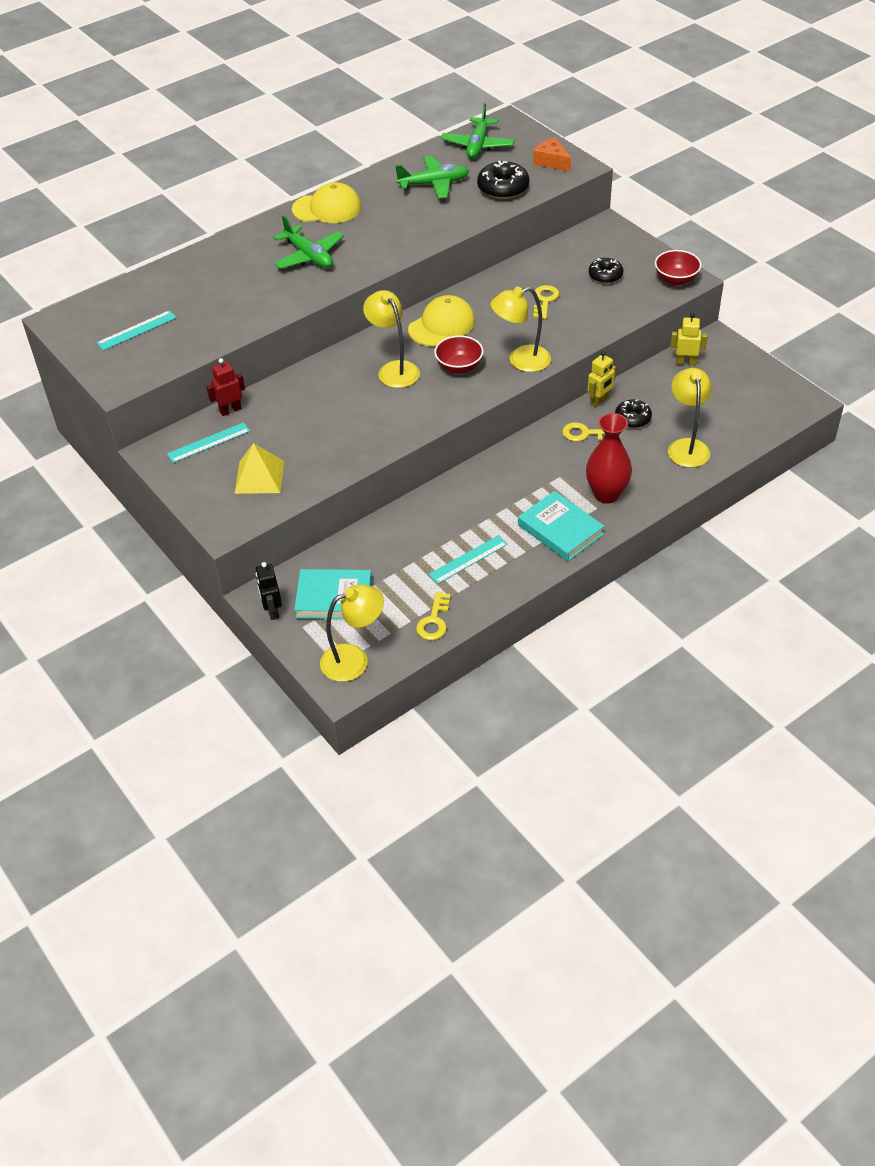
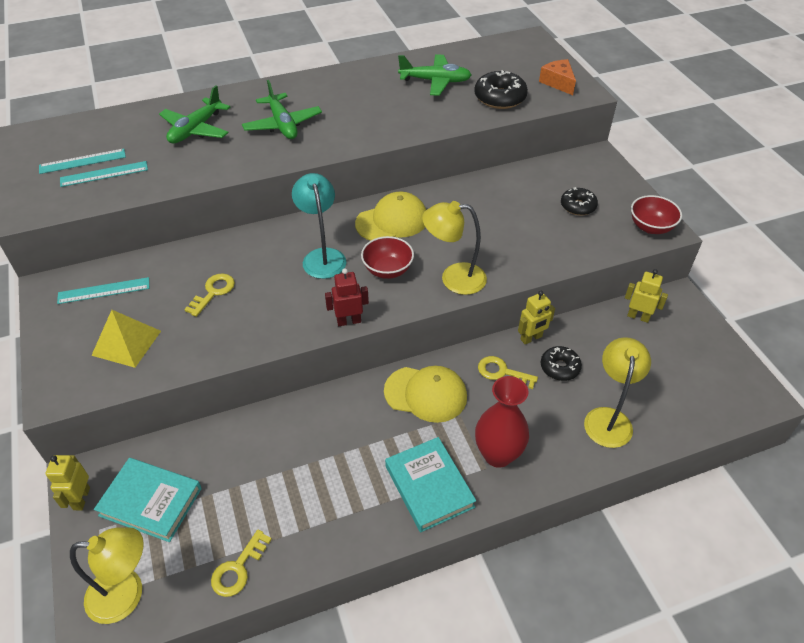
camera: 15 degrees right, 0 degrees up
(230, 410) = (145, 261): red robot -> red robot (349, 321)
(272, 611) = (81, 498): black robot -> yellow robot
(327, 208) = (325, 84): yellow cap -> yellow cap (426, 394)
(394, 369) = (322, 256): yellow lamp -> turquoise lamp
(468, 559) = (313, 495): turquoise ruler -> turquoise ruler (104, 174)
(477, 145) = (493, 55): green plane -> green plane (196, 129)
(544, 300) = (505, 219): yellow key -> yellow key (213, 292)

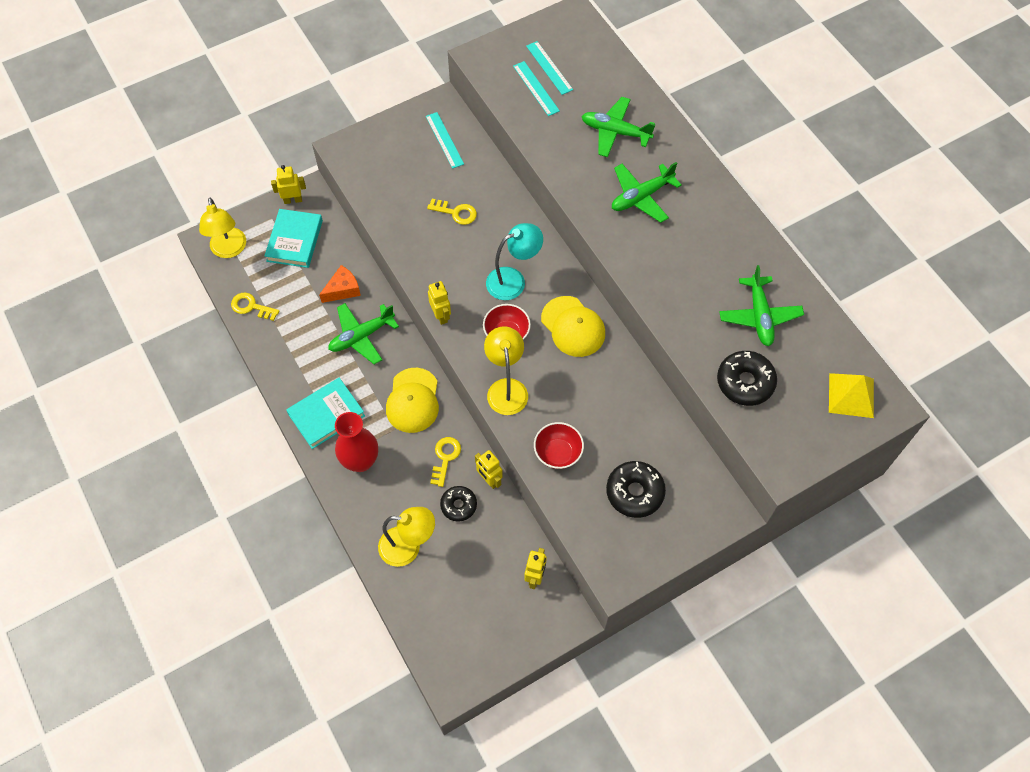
camera: 80 degrees right, 15 degrees up
(126, 343) = (394, 173): yellow pyramid -> yellow pyramid (851, 395)
(326, 437) = (361, 336): none -> green plane
(349, 321) = (441, 315): red robot -> yellow robot
(558, 83) = (795, 440): orange cheese -> orange cheese (343, 289)
(578, 206) = (634, 492): black donut -> black donut, size x1.53
(650, 227) = (617, 564): red bowl -> red bowl (558, 453)

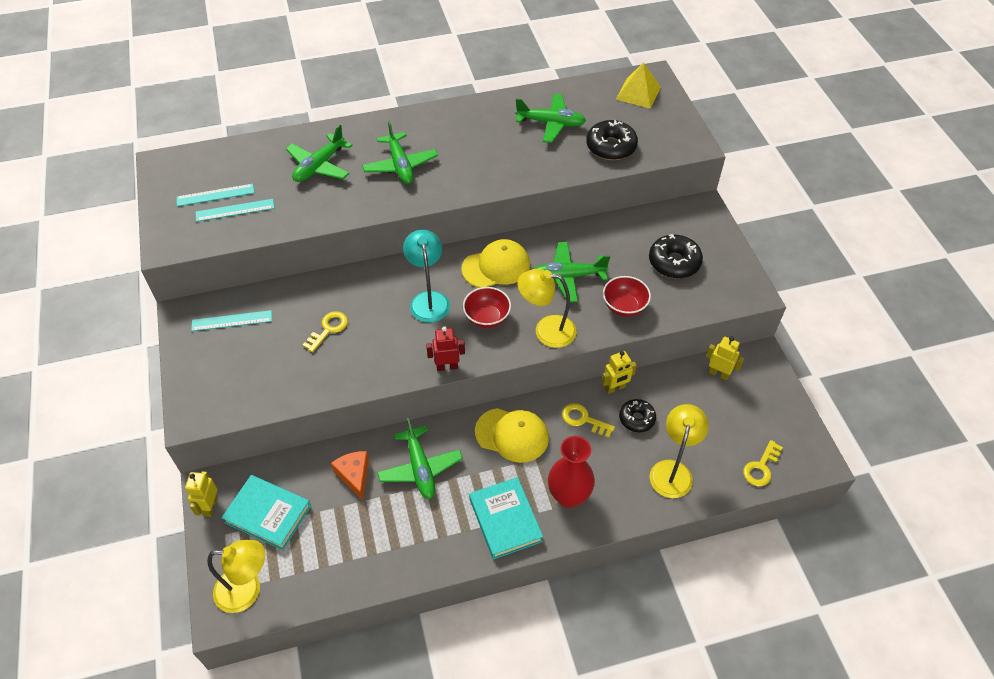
camera: 75 degrees left, 10 degrees down
(251, 307) = (338, 577): yellow key -> yellow key (761, 467)
(441, 315) = (447, 366): yellow robot -> red robot
(581, 394) = (568, 276): none -> green plane

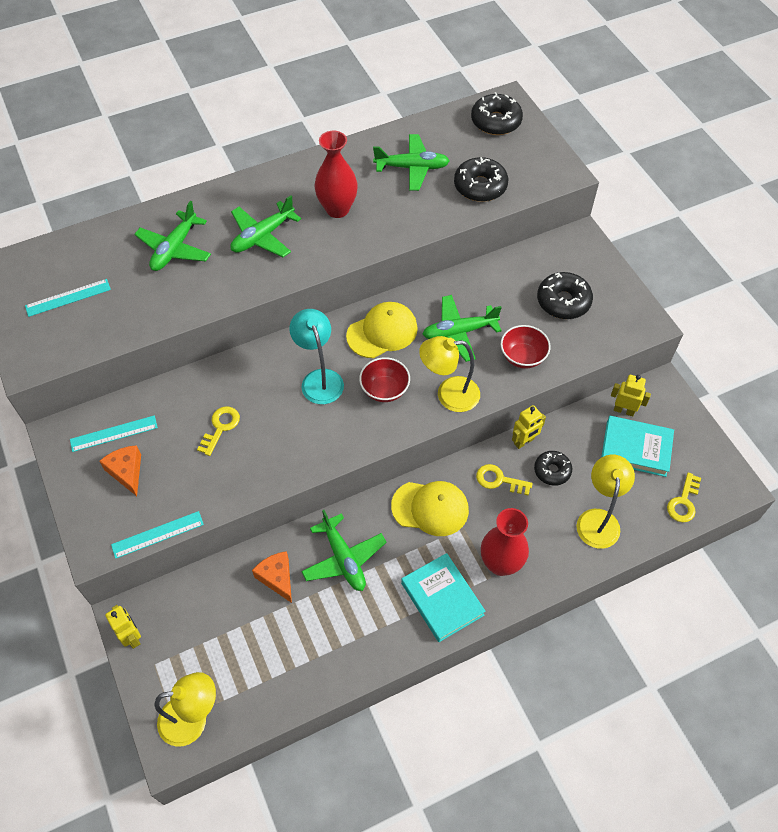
camera: 10 degrees left, 5 degrees up
(210, 506) = (132, 637): yellow robot -> yellow robot turned 150 degrees clockwise
(235, 210) = (94, 312): turquoise ruler -> turquoise ruler (157, 534)
(235, 355) = (127, 472): none -> orange cheese
(268, 514) = (196, 634): turquoise book -> turquoise book (636, 448)
(400, 165) = (262, 236): green plane -> green plane turned 75 degrees clockwise
(447, 366) = (355, 449): red robot -> none
(474, 150) = (337, 209): none -> red vase
(638, 93) = (496, 121): yellow pyramid -> black donut

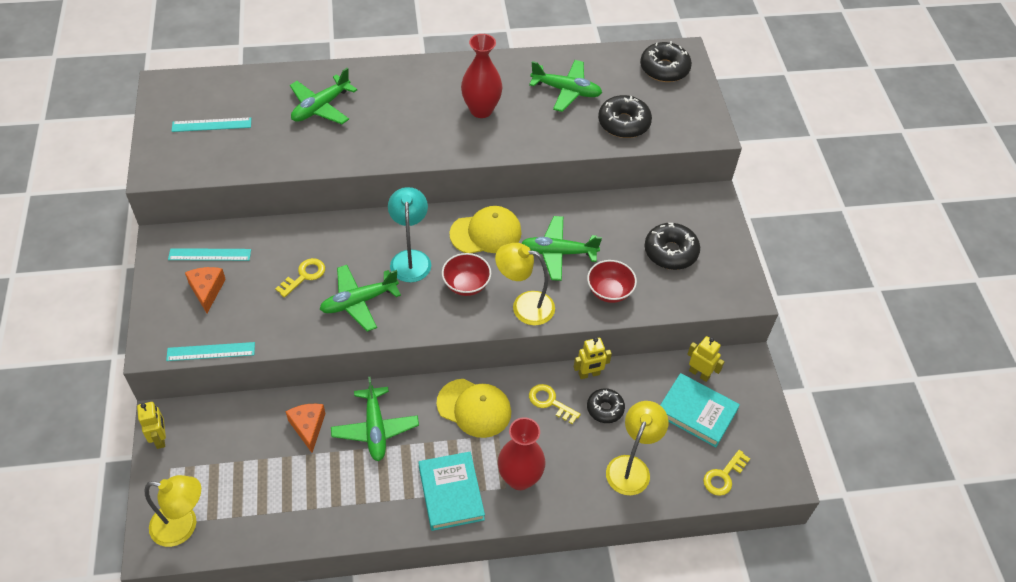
camera: 15 degrees right, 5 degrees down
(262, 236) = (403, 116): green plane -> green plane (359, 302)

